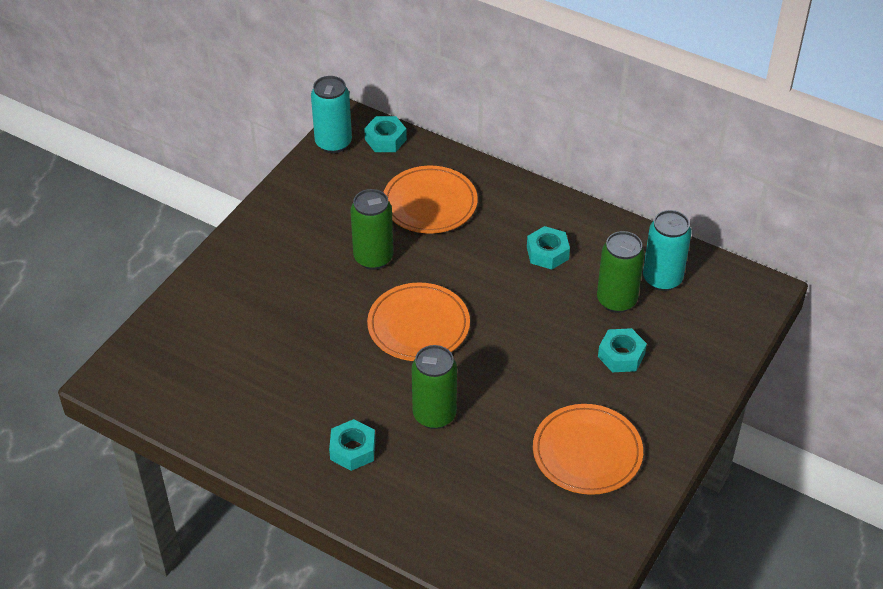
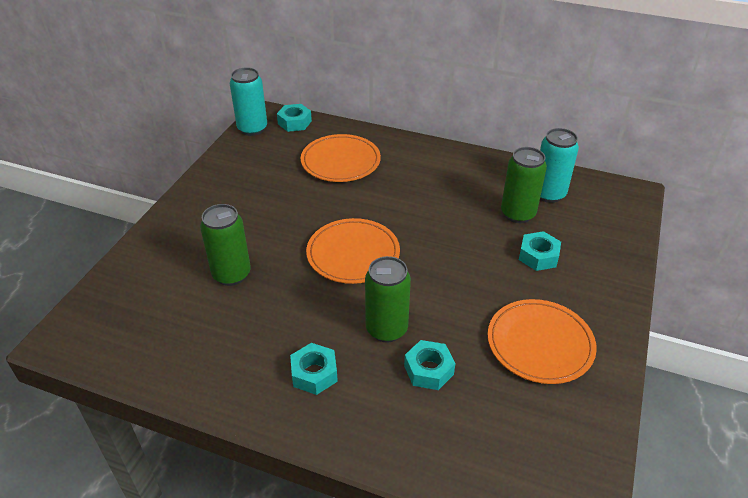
camera: 10 degrees left, 5 degrees down
(373, 258) = (301, 206): green can -> green can (231, 274)
(547, 253) = (448, 186): turquoise nut -> turquoise nut (429, 370)

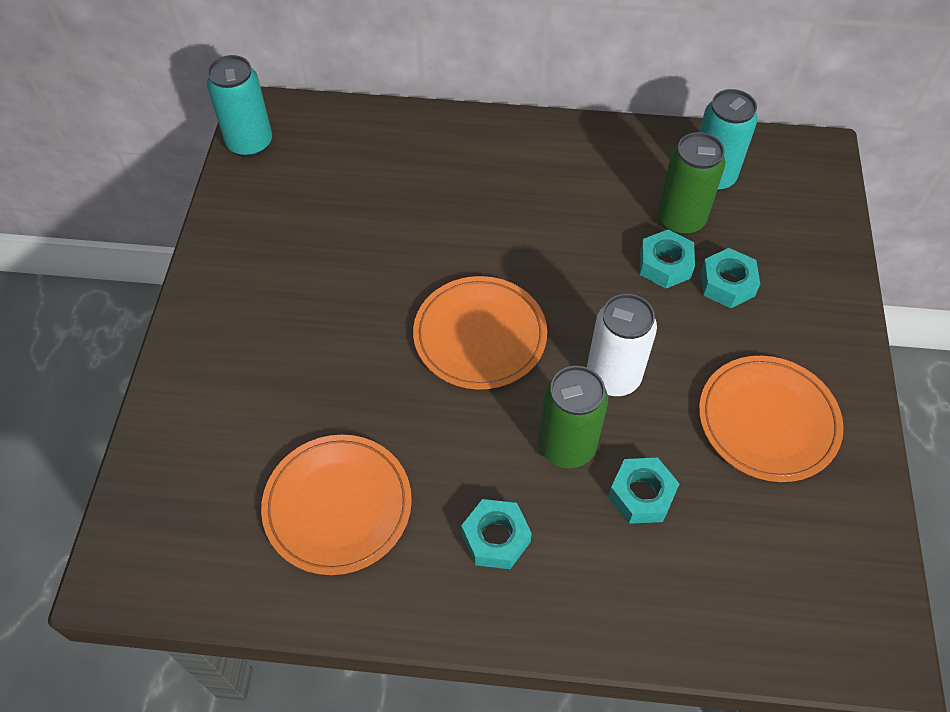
camera: 15 degrees left, 15 degrees up
(231, 274) = (321, 409): green can -> none
(294, 122) = (310, 119): turquoise nut -> turquoise nut (665, 265)
(340, 161) = (405, 178): orange plate -> orange plate (338, 506)
(435, 295) = (613, 377): none -> white can

